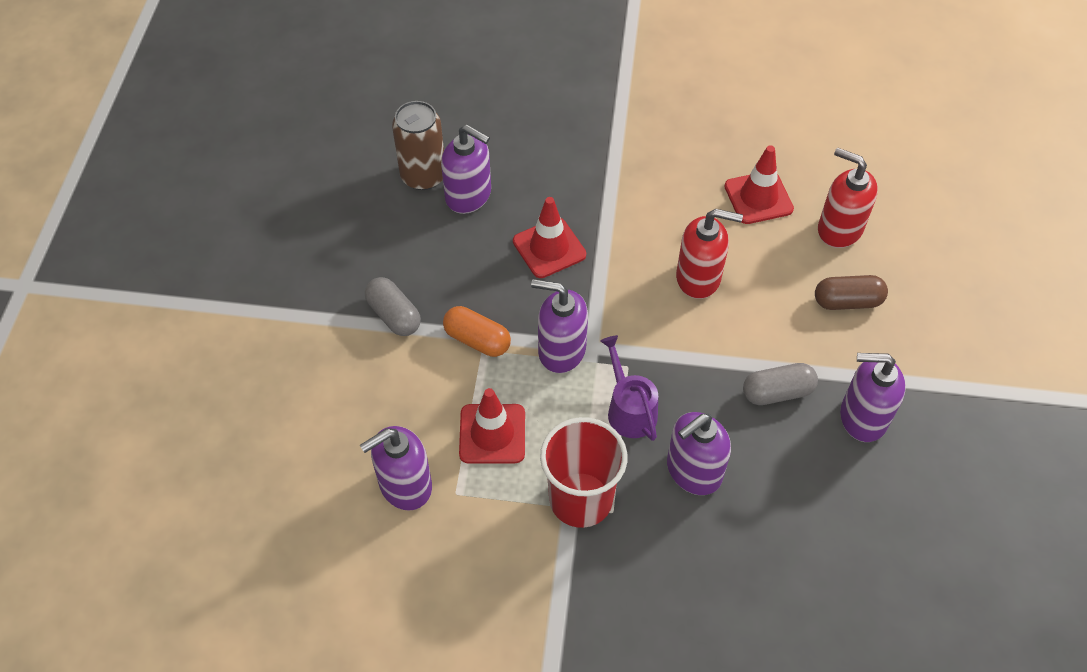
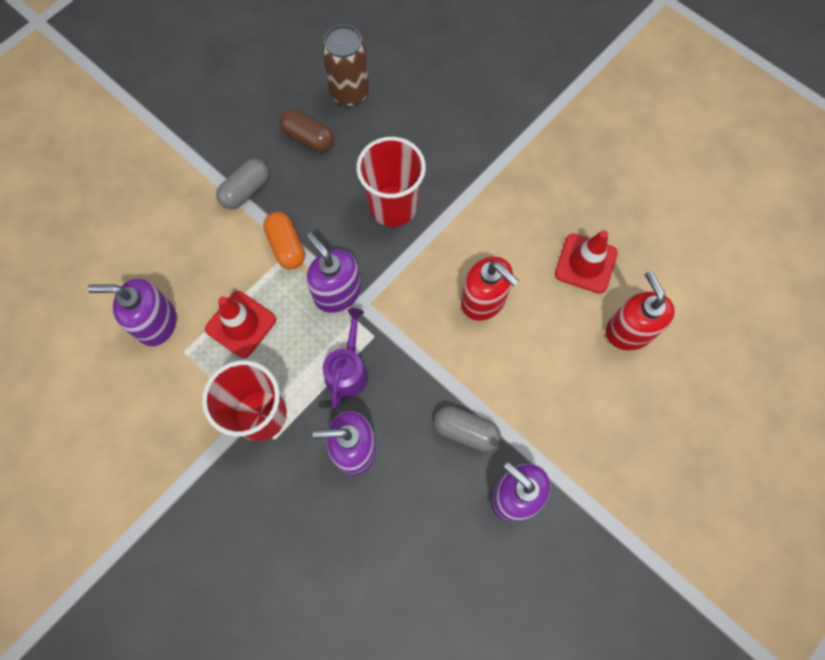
camera: 35 degrees right, 15 degrees up
(394, 315) = (246, 191): grey capsule -> grey capsule turned 45 degrees clockwise
(468, 195) = (369, 128): purple soap dispenser -> none
(549, 248) = (393, 206): red traffic cone -> red cup
(847, 301) = (583, 395): brown capsule -> brown capsule (308, 138)

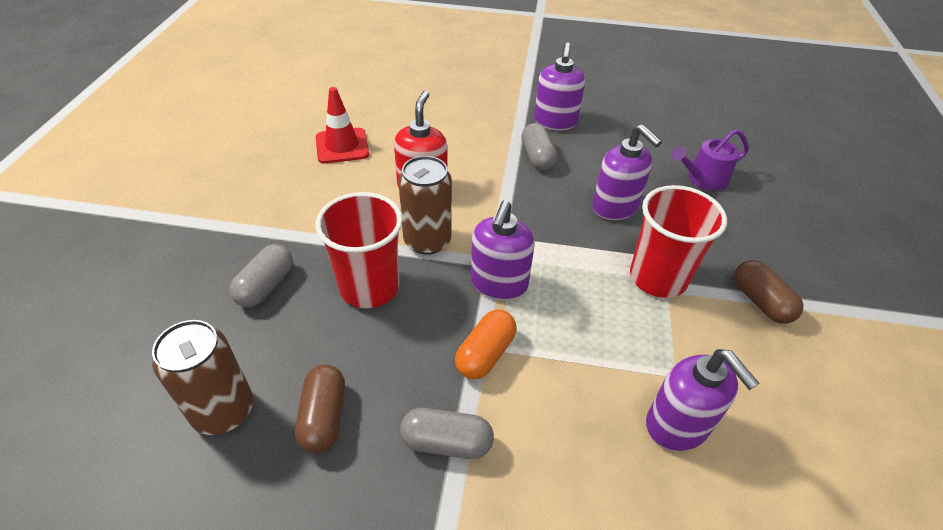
camera: 125 degrees left, 25 degrees down
(184, 474) = (760, 302): none -> brown capsule
(241, 324) = (601, 342): red traffic cone -> none
(347, 370) = (561, 240): purple watering can -> purple watering can (703, 179)
(414, 268) = (427, 241): none -> brown can
(437, 145) = (266, 286): none -> grey capsule
(629, 330) = (385, 111): red soap dispenser -> none

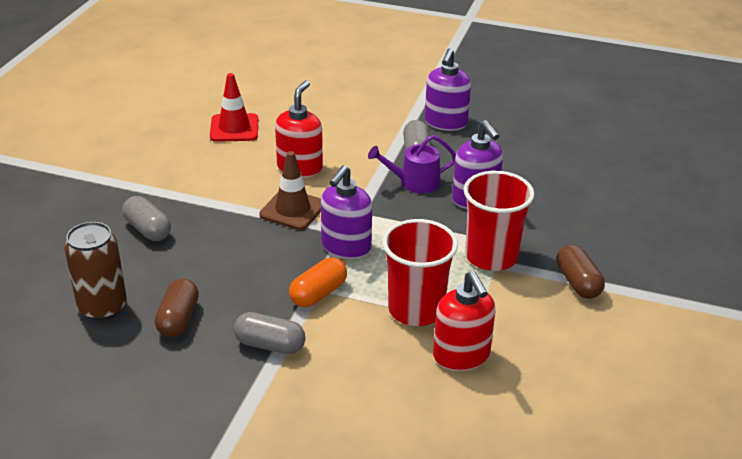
camera: 10 degrees right, 10 degrees down
(266, 286) = (148, 230): grey capsule -> grey capsule turned 75 degrees counterclockwise
(369, 287) = (234, 239): red cup -> red cup (416, 309)
(427, 241) = (292, 210): brown can -> brown traffic cone
(677, 425) = (461, 356): purple soap dispenser -> red soap dispenser
(703, 179) = (573, 183): purple watering can -> purple watering can (415, 182)

